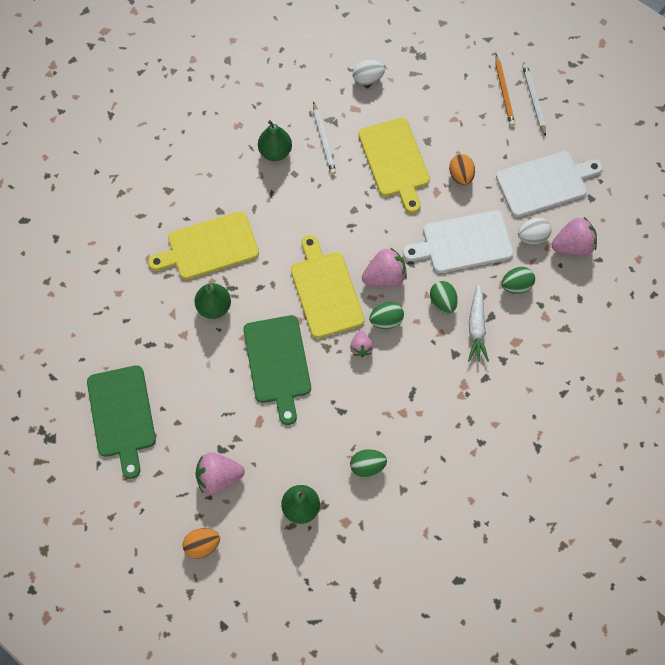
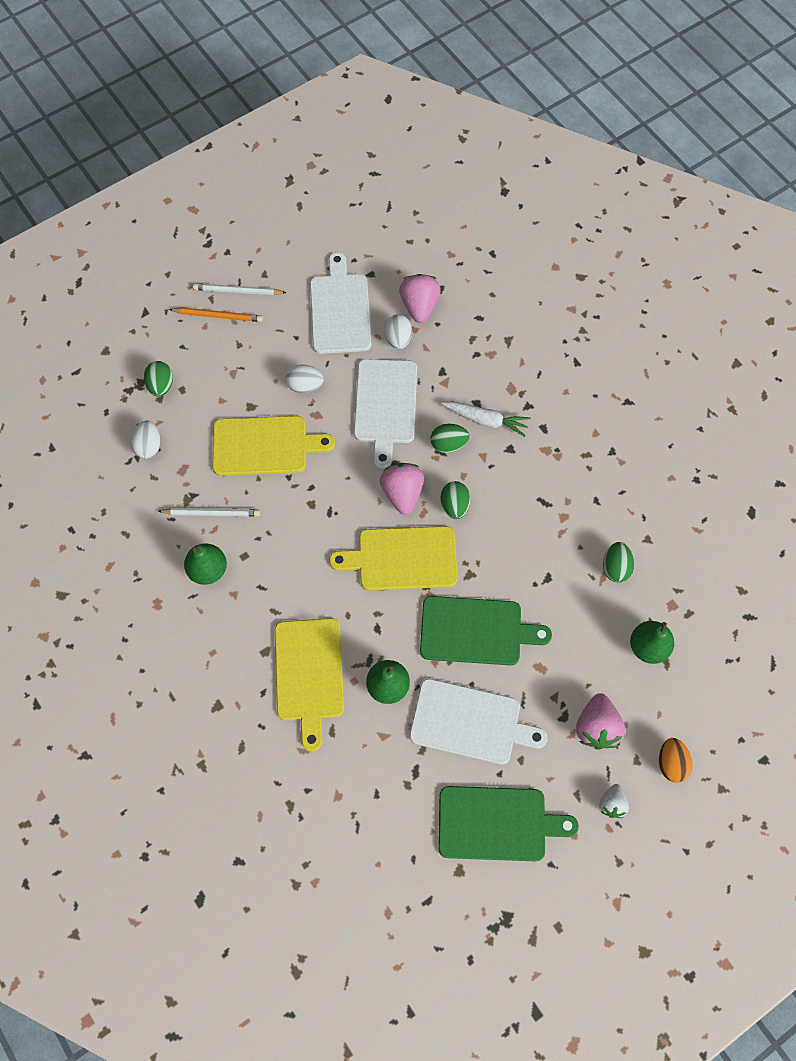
camera: 75 degrees left, 0 degrees up
(157, 502) = (612, 803): none -> white strawberry
(199, 376) = (470, 722): none -> white cutting board
(361, 347) = (479, 539): pink strawberry -> none
(461, 176) = (305, 386): orange egg -> white egg
(516, 285) = (449, 370): green egg -> green egg (161, 385)

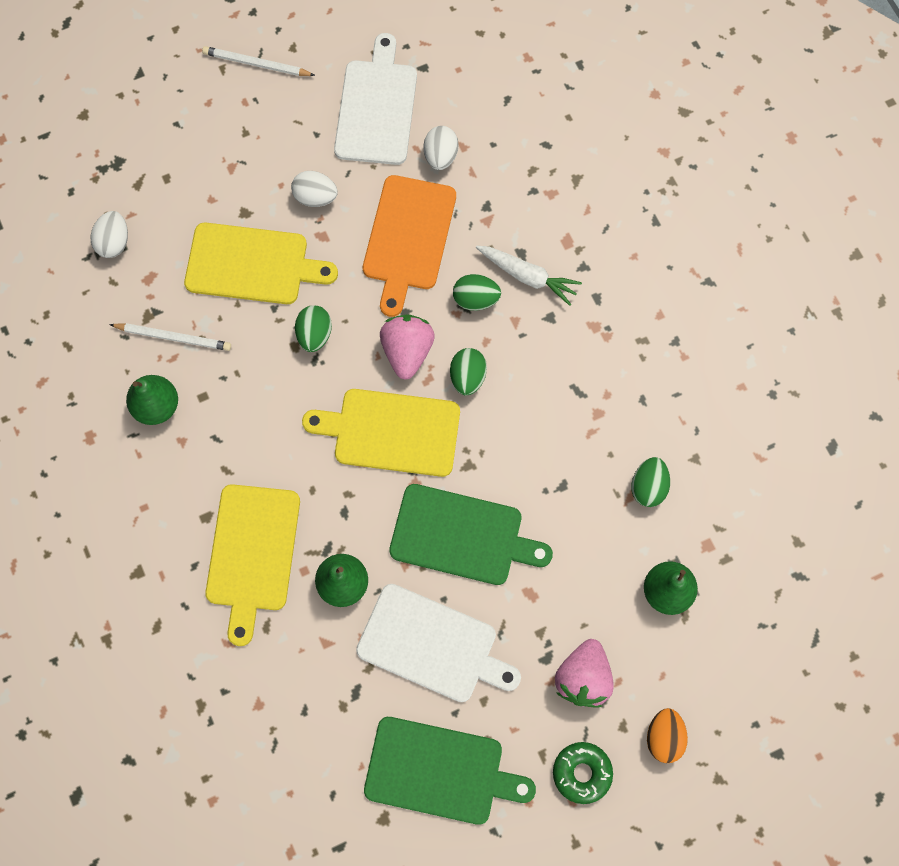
camera: 10 degrees right, 5 degrees up
(161, 385) = (142, 169): green egg -> green egg (314, 335)
(218, 316) = (227, 92): orange pencil -> none
(385, 405) = (408, 238): white cutting board -> orange cutting board
(419, 306) = (475, 118): pink strawberry -> none
(612, 803) = (581, 773): white strawberry -> green donut

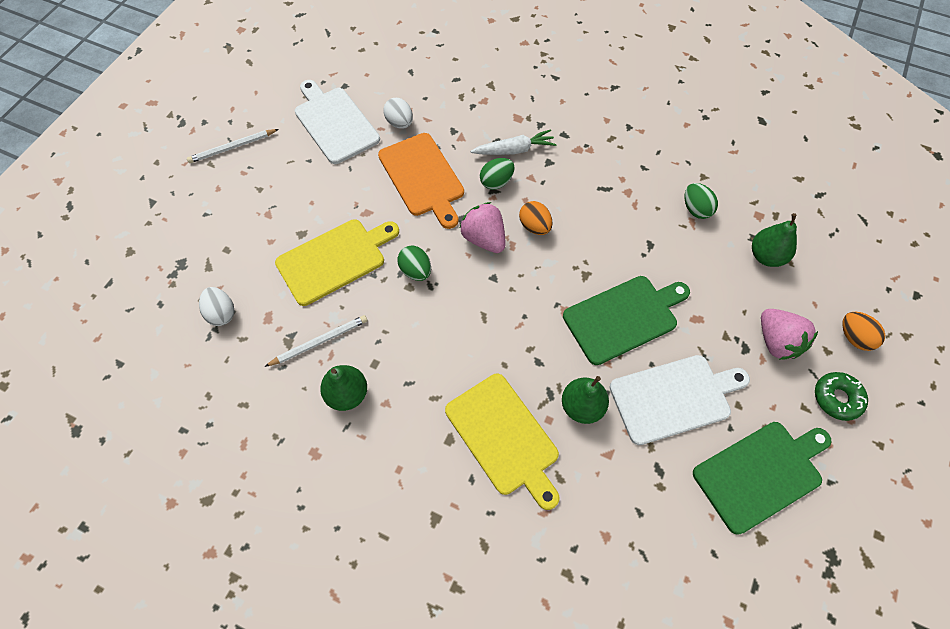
camera: 40 degrees left, 10 degrees down
(315, 197) = (341, 194): white egg -> none
(391, 432) = (520, 291): yellow cutting board -> none
(467, 377) = (534, 226): green egg -> orange egg

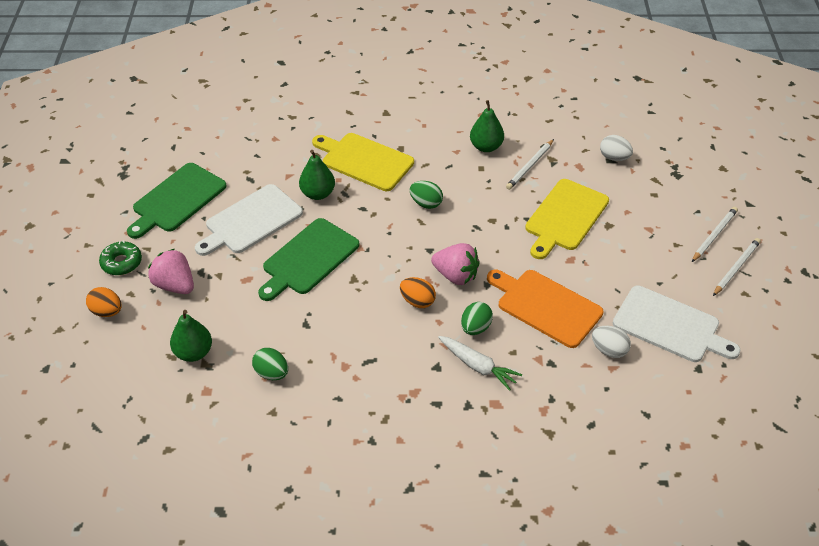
camera: 155 degrees right, 15 degrees down
(218, 184) = (714, 235): none -> white pencil
(416, 271) = (495, 232): green egg -> green egg (426, 203)
(514, 150) = (478, 366): white carrot -> white carrot turned 105 degrees counterclockwise

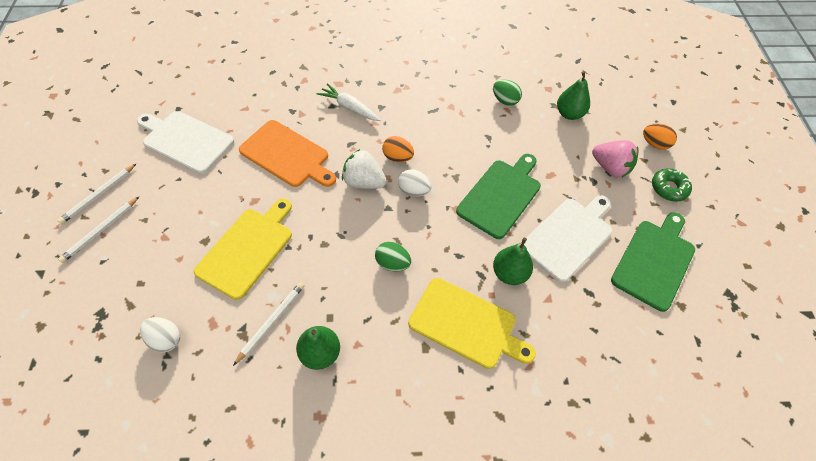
camera: 175 degrees right, 10 degrees up
(456, 275) = (363, 182): pink strawberry -> white strawberry
(475, 328) = (349, 136): green egg -> none
(609, 350) = (243, 121): white egg -> white egg (414, 191)

